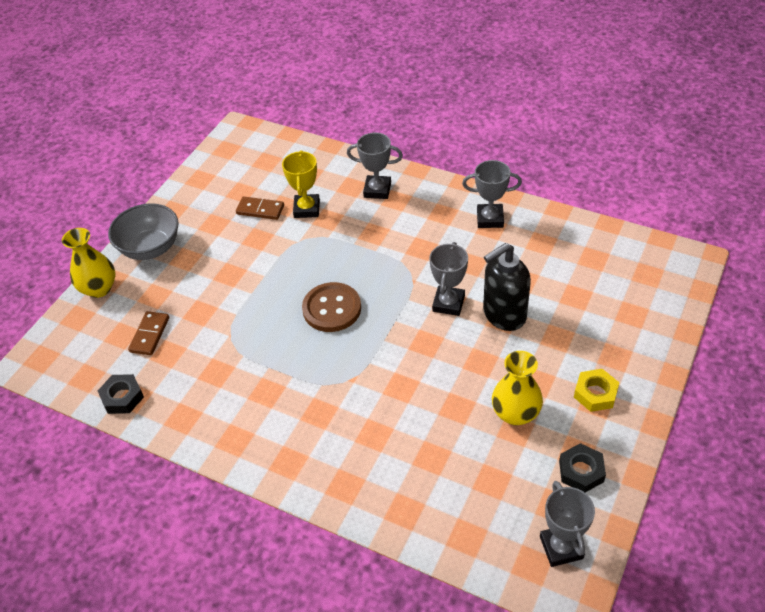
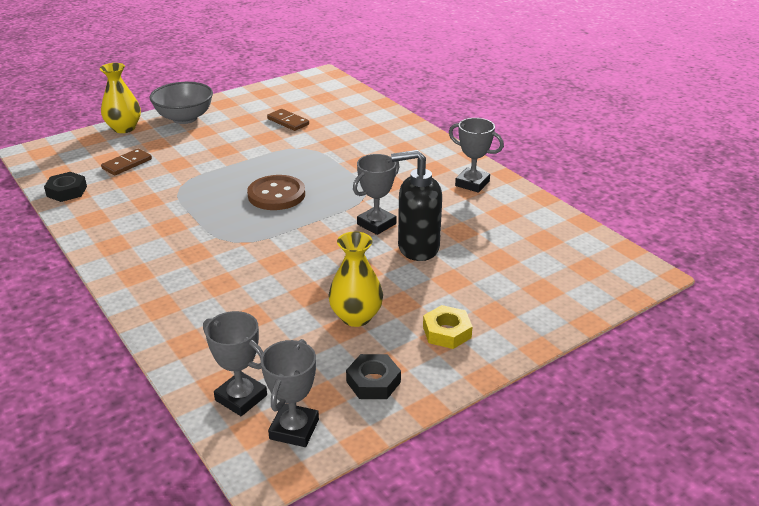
camera: 25 degrees right, 15 degrees down
(307, 209) = (324, 132): yellow trophy -> none
(377, 190) = (393, 138): grey trophy -> grey trophy (241, 397)

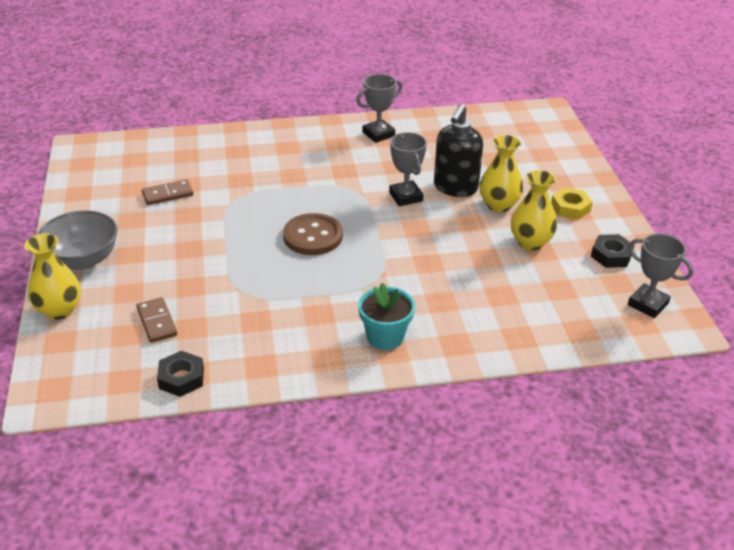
camera: 65 degrees left, 5 degrees up
(153, 265) = (385, 337): none -> turquoise flower pot
(241, 397) = (602, 322): grey trophy -> none
(410, 281) = (499, 205): none -> yellow vase

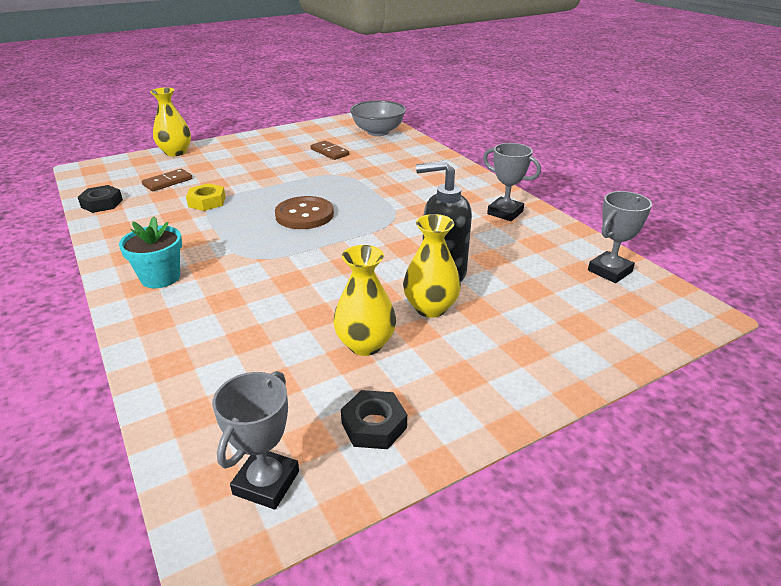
camera: 70 degrees right, 5 degrees down
(83, 260) = (234, 146): grey bowl -> grey bowl (378, 132)
(406, 197) = (402, 247): grey trophy -> grey trophy (609, 271)
(570, 208) = (468, 368): yellow nut -> yellow nut (207, 202)

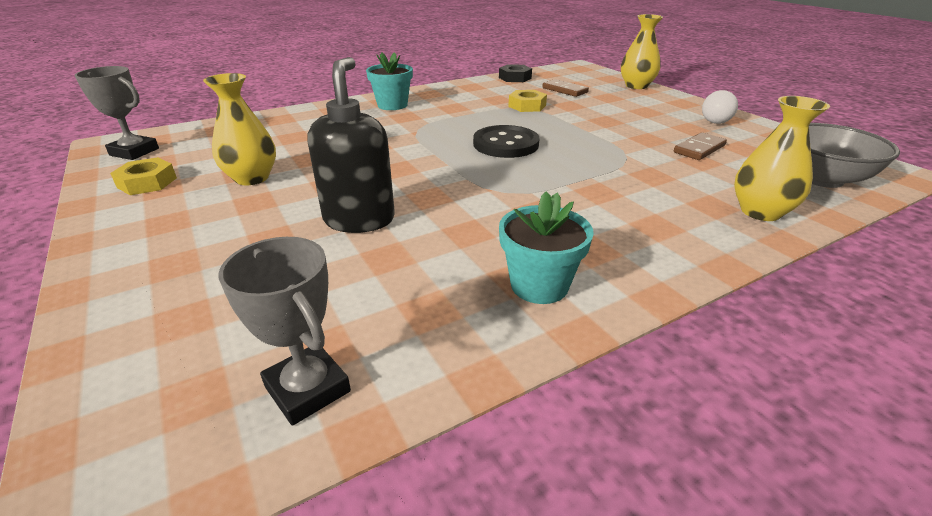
camera: 90 degrees right, 0 degrees up
(274, 139) = (714, 119): none -> white light bulb
(304, 215) = (505, 144): brown button -> black button
(374, 425) = (147, 182): black nut -> yellow nut
(430, 308) = (290, 209): yellow vase -> yellow vase (760, 212)
(505, 213) = (539, 285): grey trophy -> turquoise flower pot

